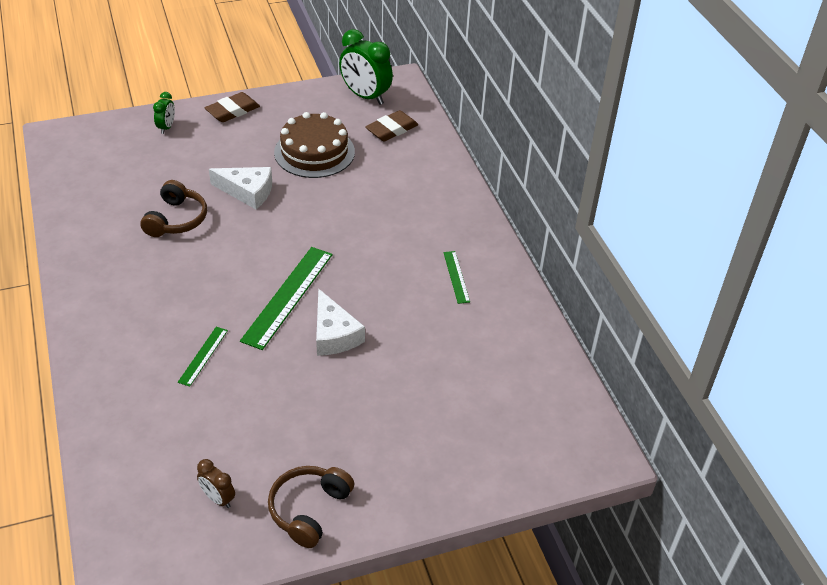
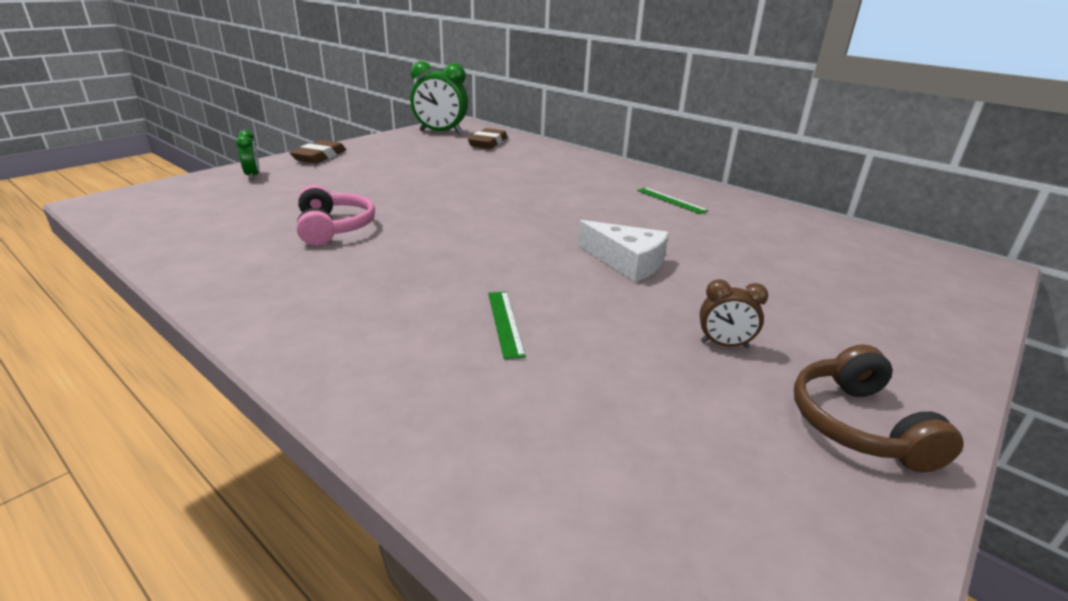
camera: 30 degrees left, 15 degrees down
(176, 219) = (334, 228): brown headphones -> pink headphones
(218, 498) = (737, 469): brown clock -> brown clock (724, 344)
(247, 192) = (397, 195): white cheese -> none
(288, 296) = (538, 249): green ruler -> none
(314, 152) = (434, 163): brown cake -> none

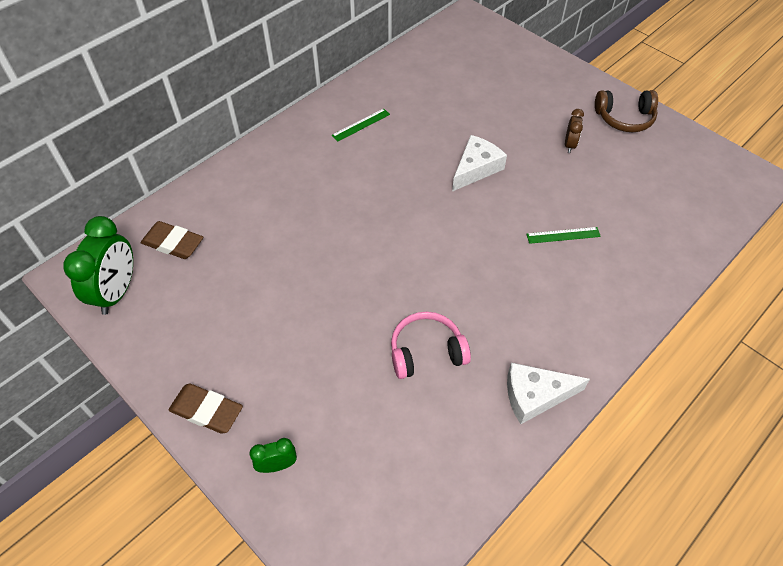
camera: 85 degrees left, 25 degrees up
(236, 284) = (535, 395): none -> white cheese

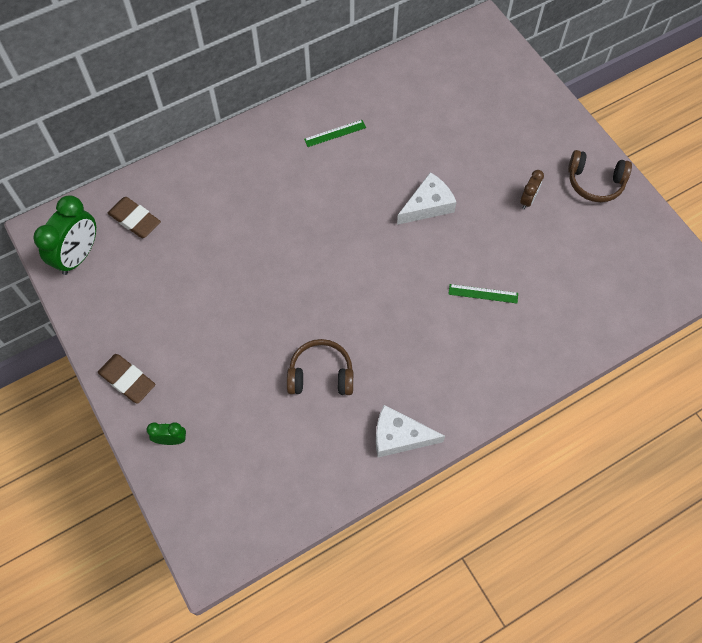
camera: 15 degrees right, 10 degrees up
(426, 352) = (321, 374): pink headphones -> brown headphones

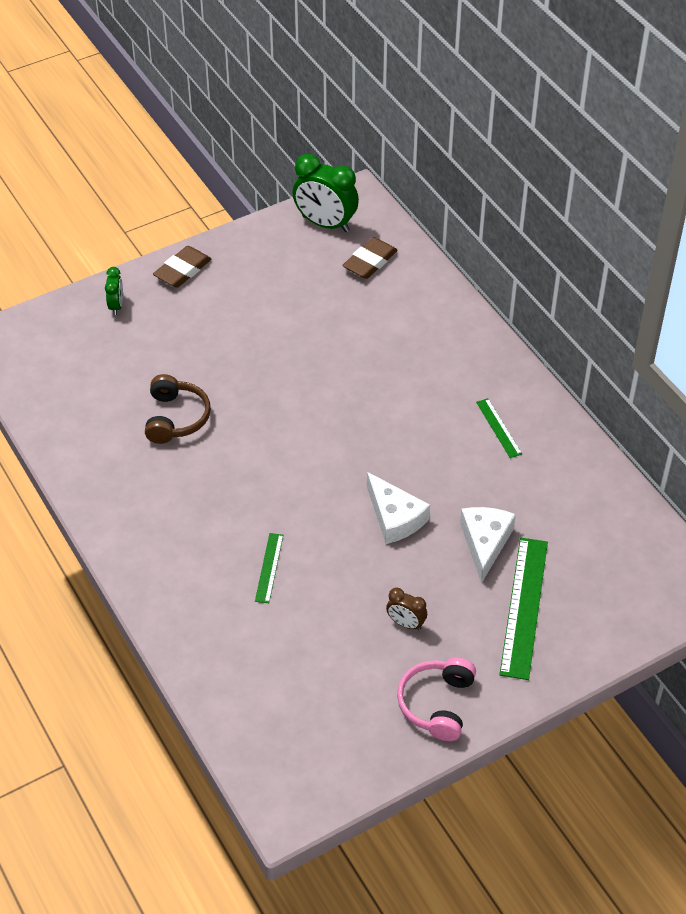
camera: 90 degrees right, 15 degrees down
(399, 436) = (98, 484): white cheese -> white cheese (485, 543)
(506, 126) = (524, 607): none -> green ruler
(595, 182) = (437, 704): brown headphones -> pink headphones

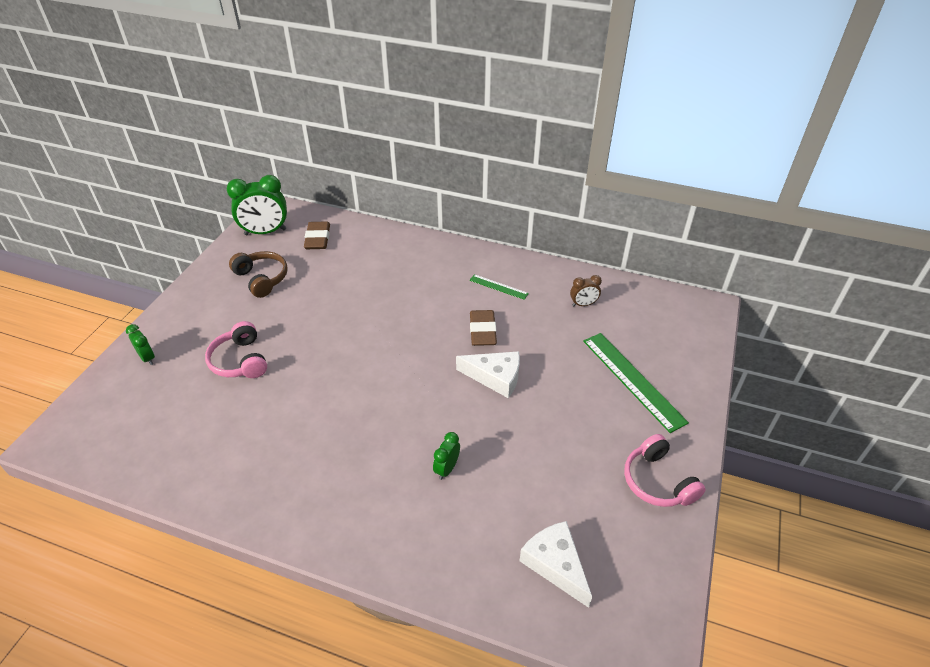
camera: 40 degrees left, 5 degrees down
(176, 418) = (270, 408): brown headphones -> brown headphones (262, 279)
(183, 270) = (183, 308): brown eraser -> brown eraser (483, 331)
(188, 356) = (240, 361): none -> pink headphones
(269, 568) = (447, 468): green ruler -> green clock
(406, 623) = (578, 441): brown clock -> brown clock (583, 304)
(485, 543) = (567, 357): white cheese -> white cheese (555, 564)

